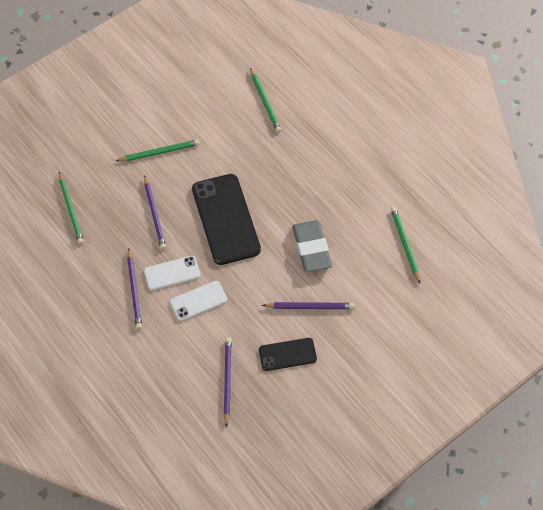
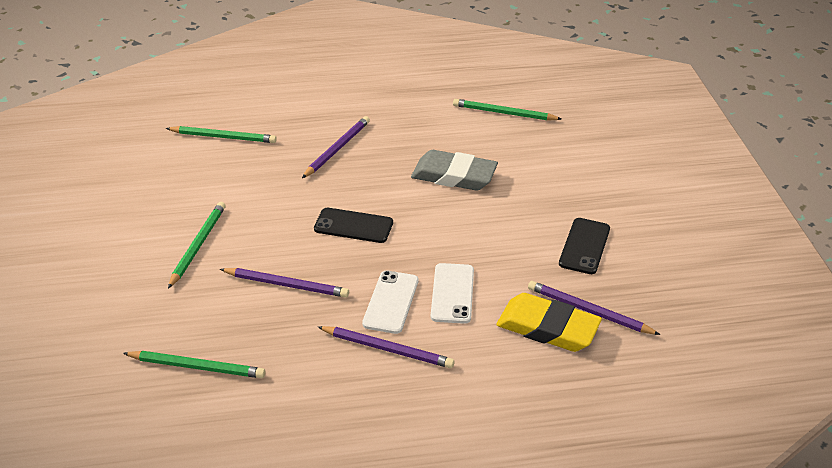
camera: 60 degrees left, 20 degrees down
(199, 364) = (547, 328): none -> yellow eraser
(226, 219) = (353, 226): black phone -> black phone, size x0.53
(310, 307) = (531, 205): purple pencil -> purple pencil (337, 149)

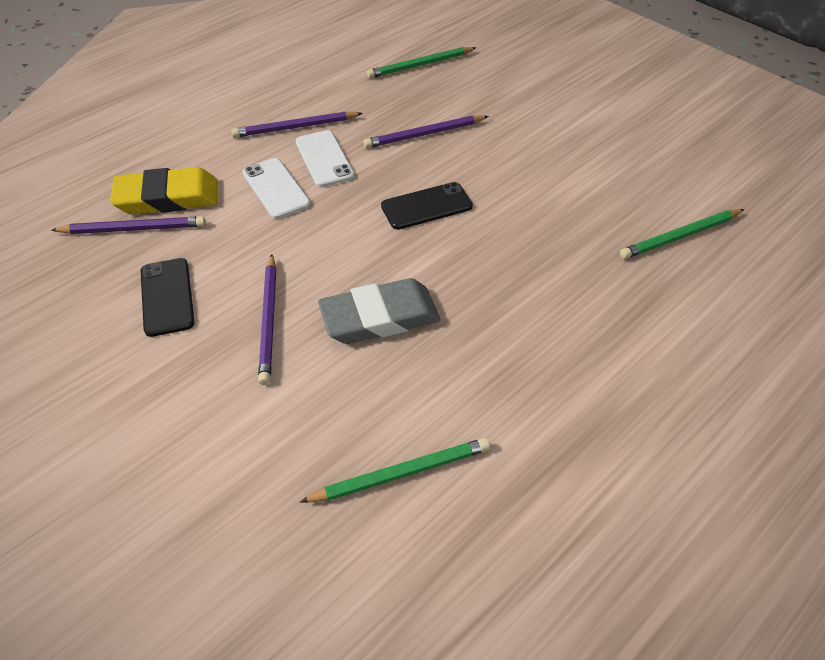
camera: 145 degrees right, 10 degrees up
(198, 245) = (535, 130): green pencil -> none
(337, 149) = (547, 285): purple pencil -> purple pencil (269, 320)

